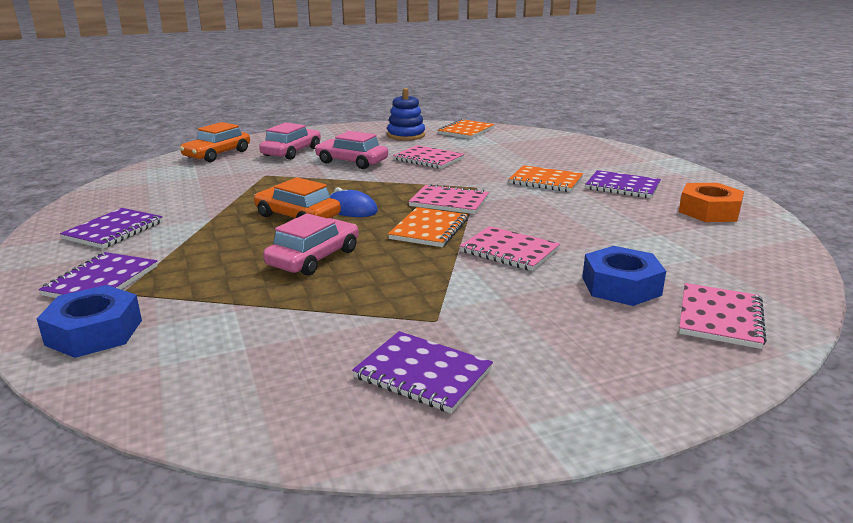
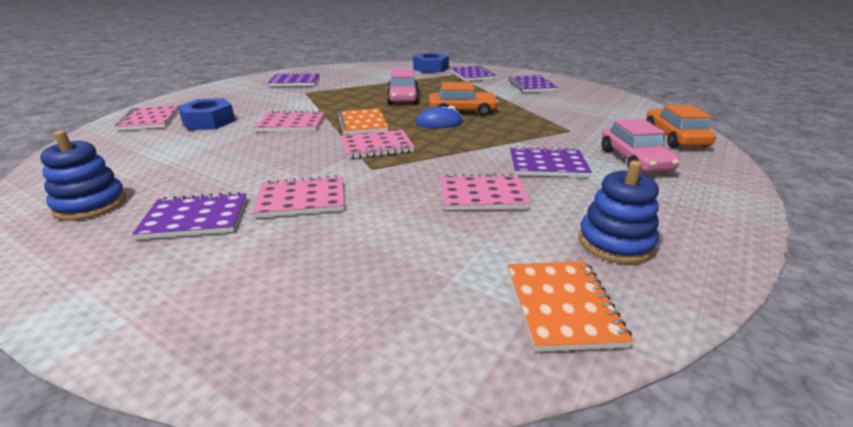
camera: 145 degrees right, 5 degrees up
(352, 162) = (547, 165): pink car -> purple notebook
(546, 181) = (302, 199): orange notebook -> pink notebook
(709, 211) = (90, 205): orange nut -> blue stacking toy

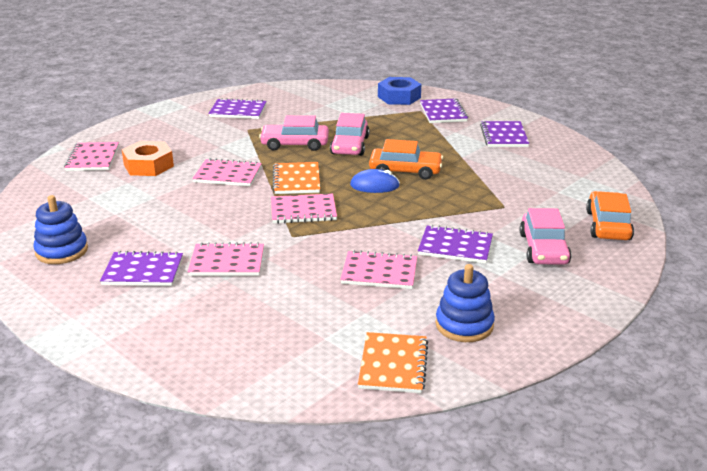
camera: 10 degrees right, 0 degrees up
(208, 122) = (148, 165): blue nut -> orange nut
(352, 99) = (295, 144): none -> pink car

